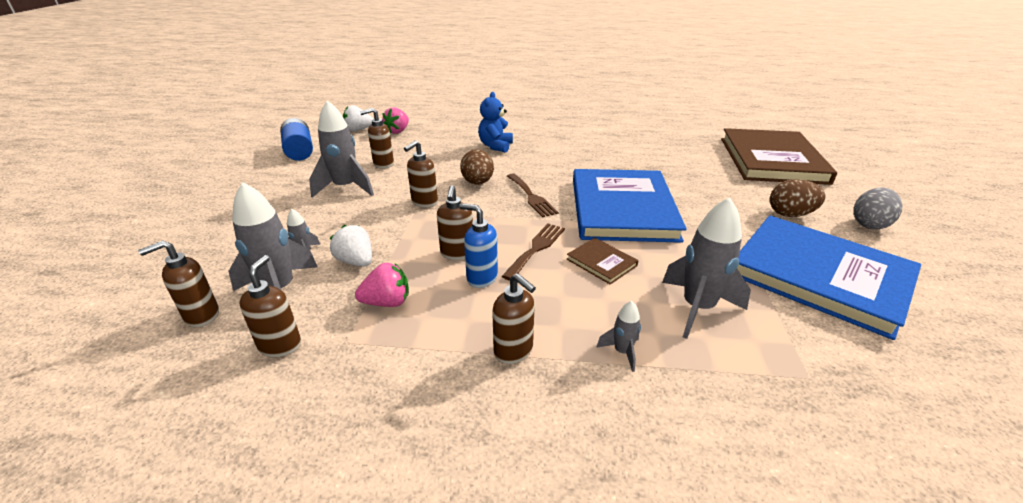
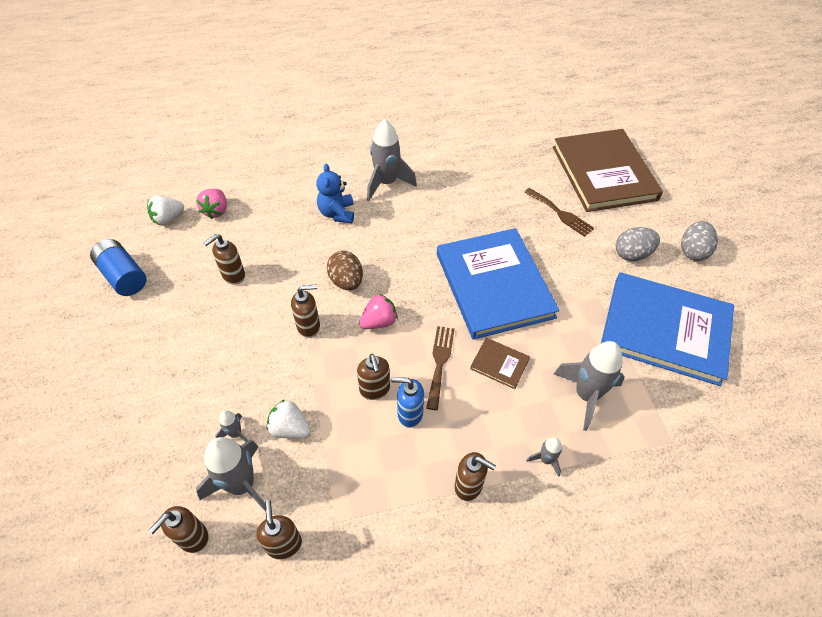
camera: 20 degrees left, 20 degrees up
(345, 188) = (216, 326): grey rocket -> grey rocket (386, 183)
(387, 302) = (345, 468): pink strawberry -> pink strawberry (379, 322)
(424, 202) = (309, 326): brown soap dispenser -> brown soap dispenser turned 120 degrees counterclockwise
(531, 197) = (407, 290): brown fork -> brown fork (560, 213)
(790, 214) = (632, 254): brown egg -> grey egg

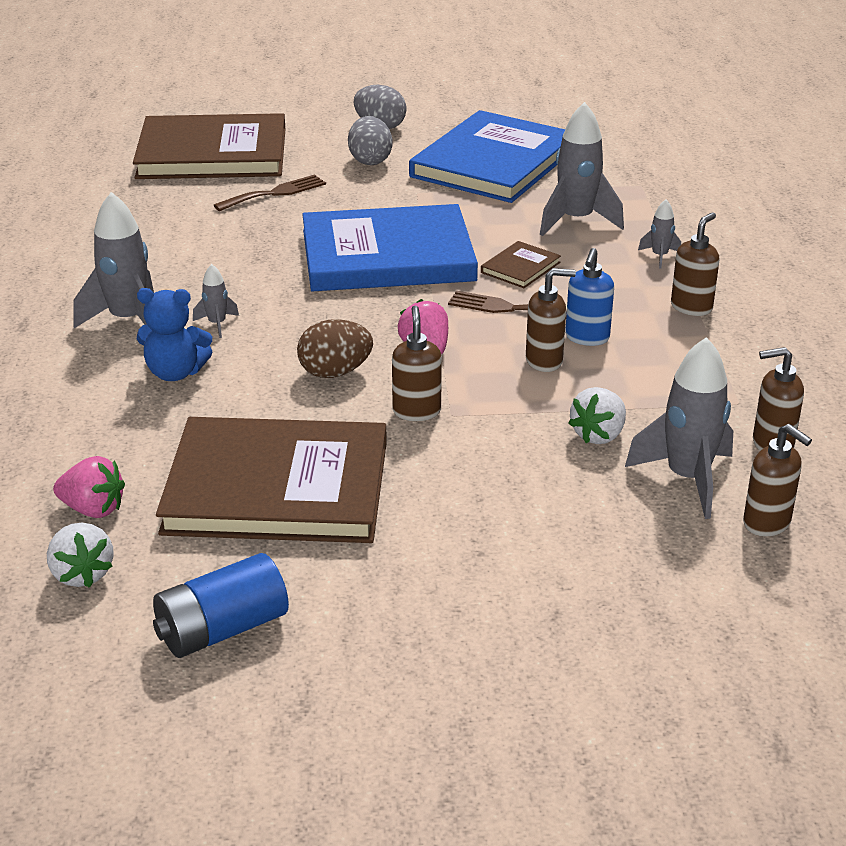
camera: 80 degrees left, 20 degrees down
(233, 275) = (277, 487): brown soap dispenser -> brown book
(235, 434) = (603, 485): grey rocket -> grey rocket (217, 324)

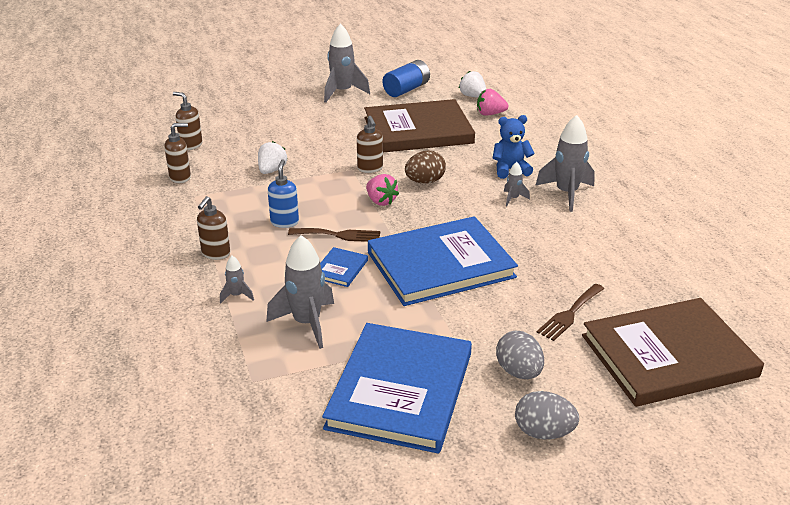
camera: 165 degrees right, 0 degrees up
(520, 267) = (340, 269): brown book -> blue book
(544, 361) = (308, 204): brown soap dispenser -> none
(687, 479) = (226, 157): grey rocket -> grey rocket (342, 92)

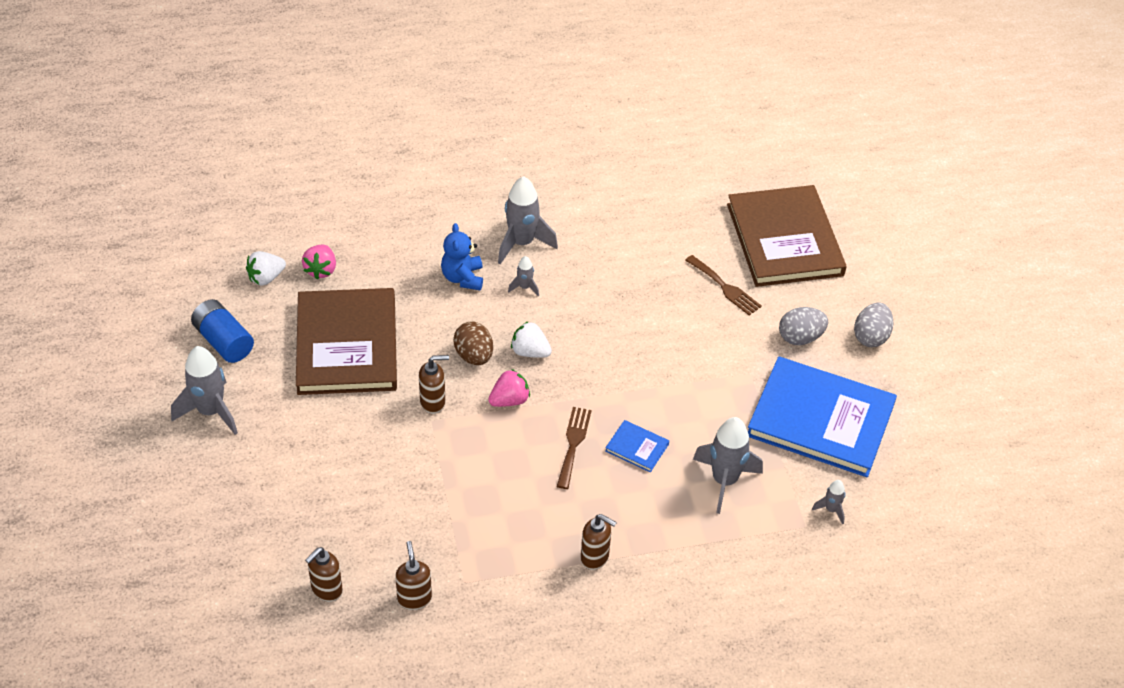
camera: 85 degrees left, 15 degrees up
(237, 296) = (674, 538): grey rocket -> grey rocket (831, 509)
(272, 170) = (416, 500): white strawberry -> white strawberry (530, 352)
(284, 222) = (539, 491): blue soap dispenser -> none
(440, 265) = (639, 366): blue book -> none

